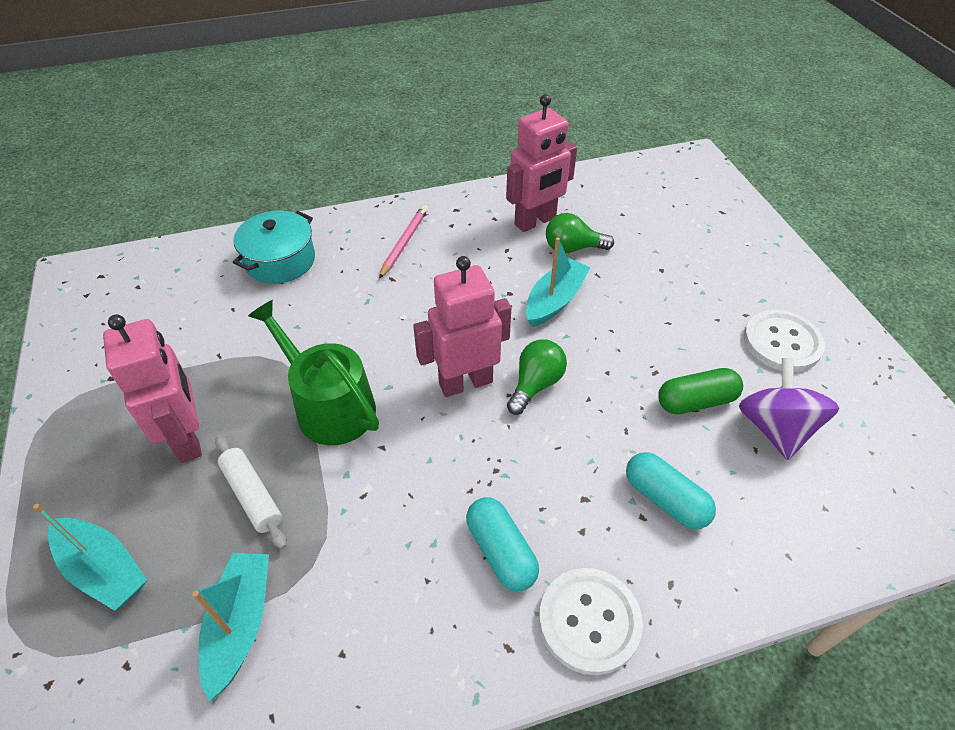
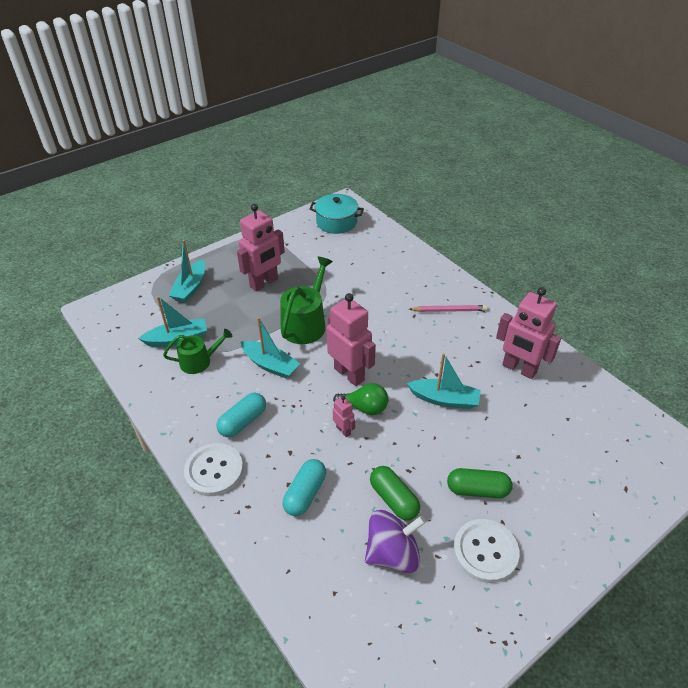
camera: 70 degrees right, 5 degrees down
(252, 495) = (241, 317): white rolling pin -> none
(280, 261) = (398, 265): turquoise pot -> turquoise pot (336, 222)
(325, 594) = (199, 361): none -> green watering can
(394, 479) = (270, 365): none -> turquoise boat
(567, 421) = (343, 430): none -> pink robot
(572, 248) = (505, 397): green light bulb -> none
(699, 319) = (477, 490): none -> green capsule

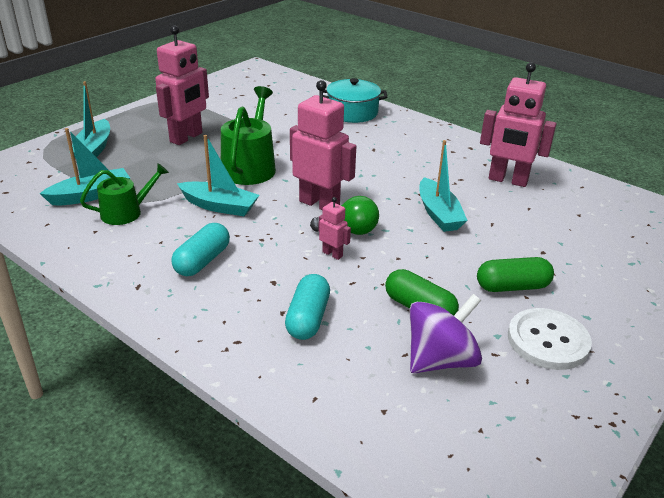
camera: 15 degrees left, 10 degrees down
(214, 470) = (179, 312): white button -> none
(336, 222) = (254, 83): turquoise pot -> turquoise pot (352, 112)
(444, 399) = (438, 214): turquoise boat -> turquoise boat turned 75 degrees clockwise
(449, 310) = (411, 141): pink pencil -> none

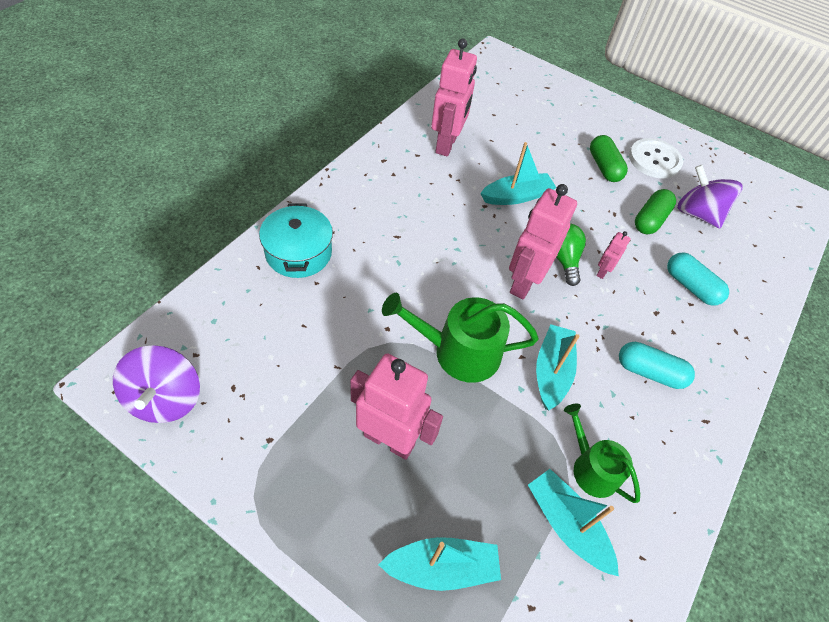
camera: 100 degrees left, 20 degrees up
(239, 79) = (166, 398): none -> purple spinning top
(308, 318) = (690, 286): turquoise capsule -> turquoise capsule turned 45 degrees clockwise

